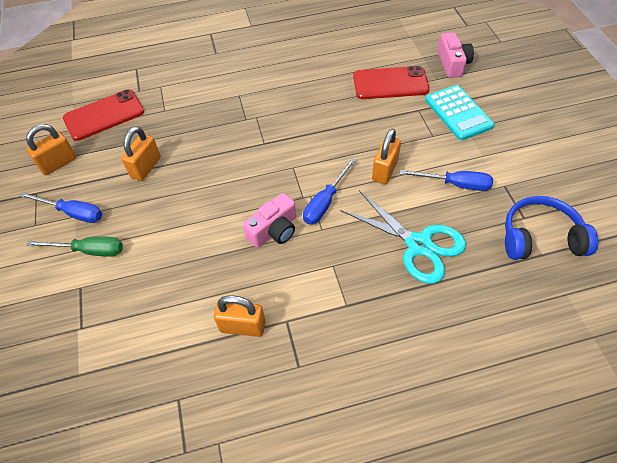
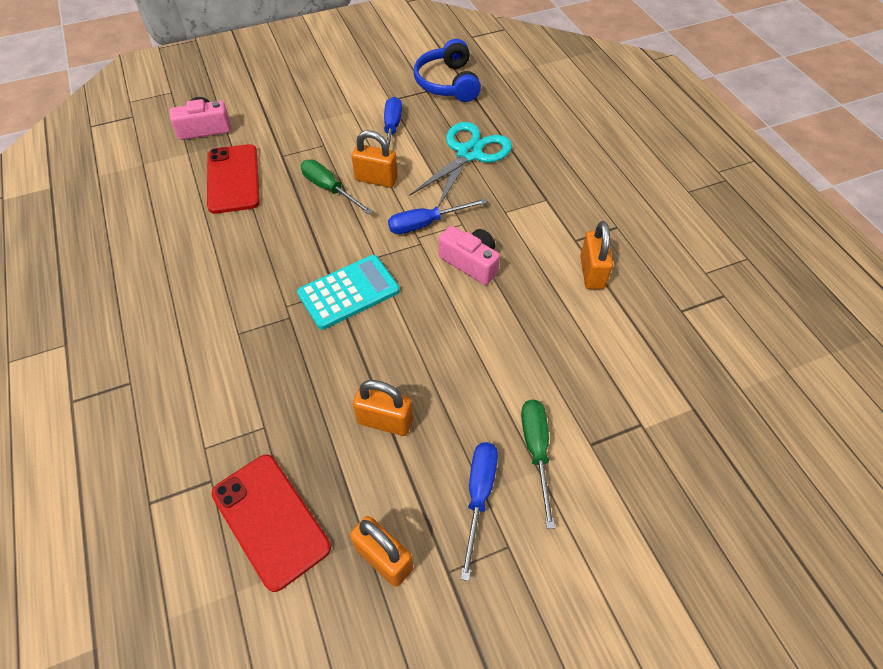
camera: 100 degrees left, 0 degrees up
(325, 202) = (426, 224): blue screwdriver -> blue screwdriver turned 135 degrees clockwise
(374, 139) = (329, 189): none -> green screwdriver
(458, 113) = (289, 126): turquoise calculator -> turquoise calculator (349, 292)

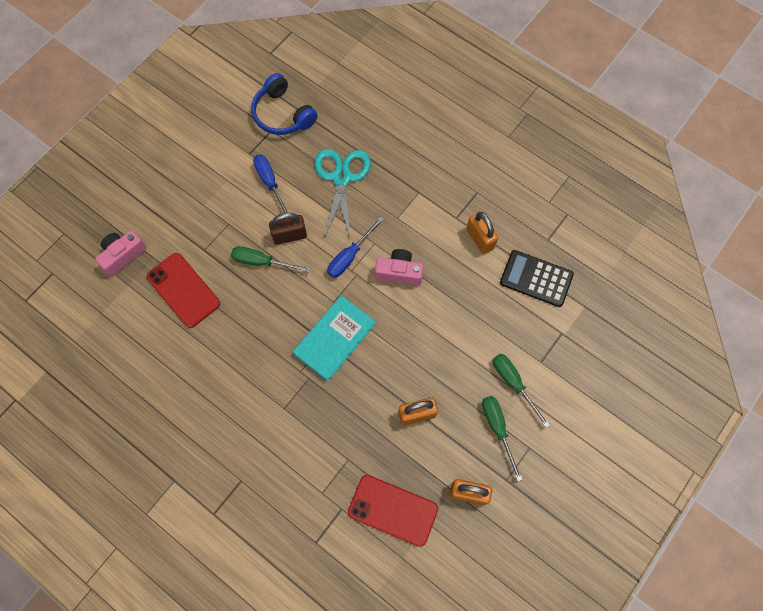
camera: 30 degrees left, 15 degrees up
(349, 292) = (334, 338): turquoise calculator -> turquoise book
(376, 179) = (289, 235): orange padlock -> brown padlock
(479, 496) = (497, 428): blue screwdriver -> green screwdriver
(641, 345) = (536, 278): none -> black calculator

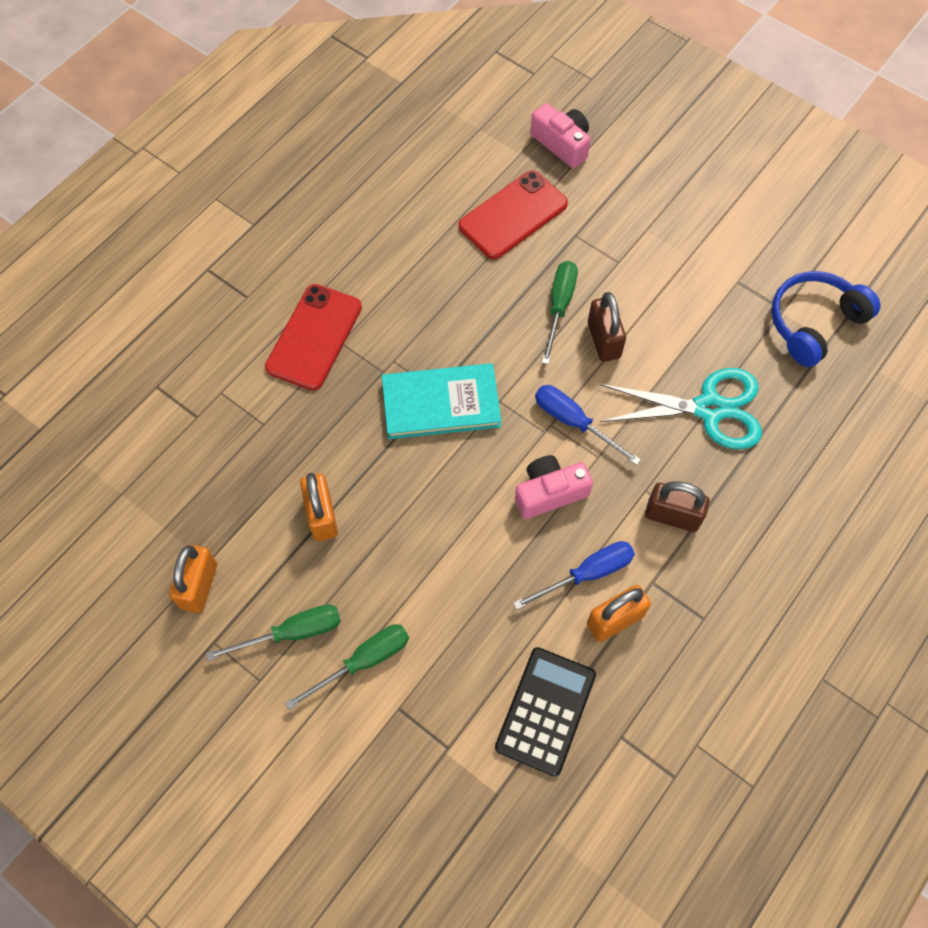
camera: 90 degrees right, 5 degrees down
(270, 183) = (690, 311): blue screwdriver -> blue screwdriver (587, 574)
(334, 338) = (441, 403): turquoise book -> turquoise book turned 45 degrees counterclockwise
(393, 510) = (187, 482): red phone -> red phone (314, 337)
(399, 272) = (549, 493): pink camera -> pink camera turned 120 degrees counterclockwise
(413, 203) = (672, 516): none -> brown padlock

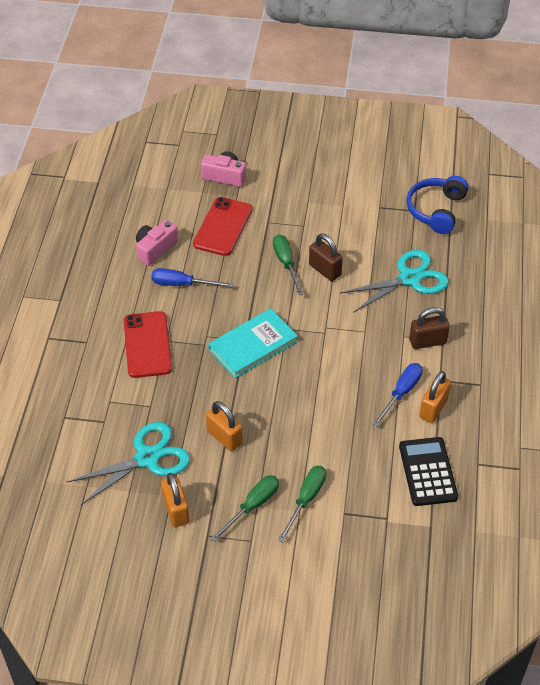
camera: 30 degrees left, 15 degrees down
(213, 494) = (147, 458): none -> turquoise scissors
(549, 493) = (350, 362): pink camera -> pink camera (155, 249)
(574, 422) = (338, 320): blue screwdriver -> blue screwdriver (182, 284)

